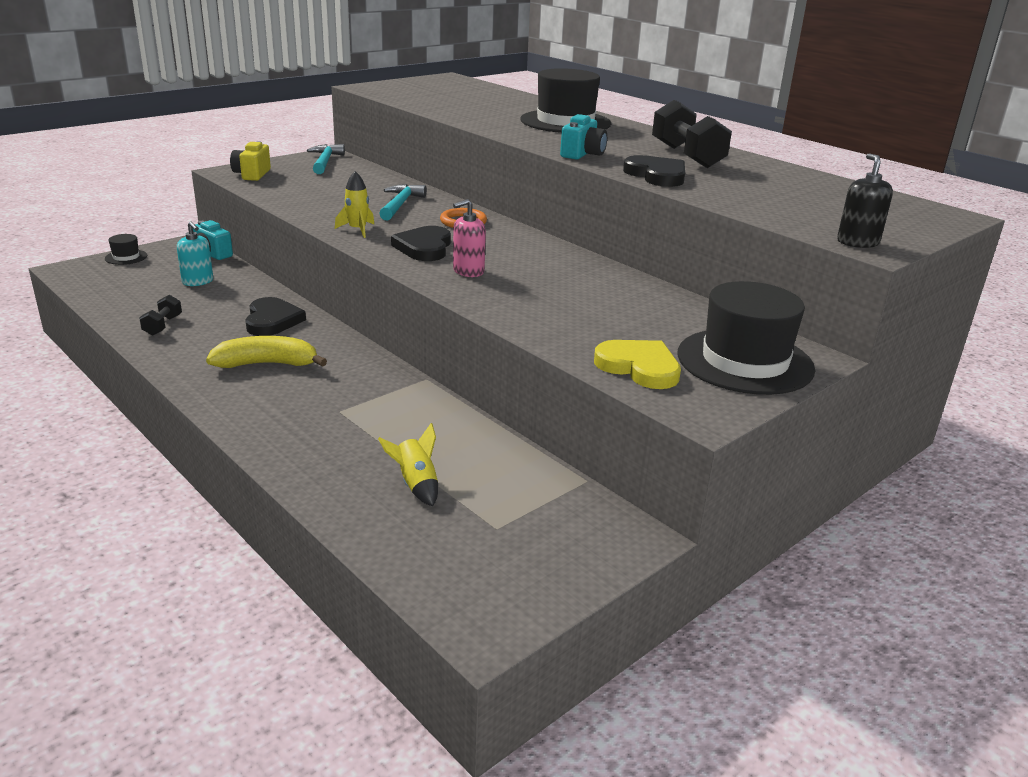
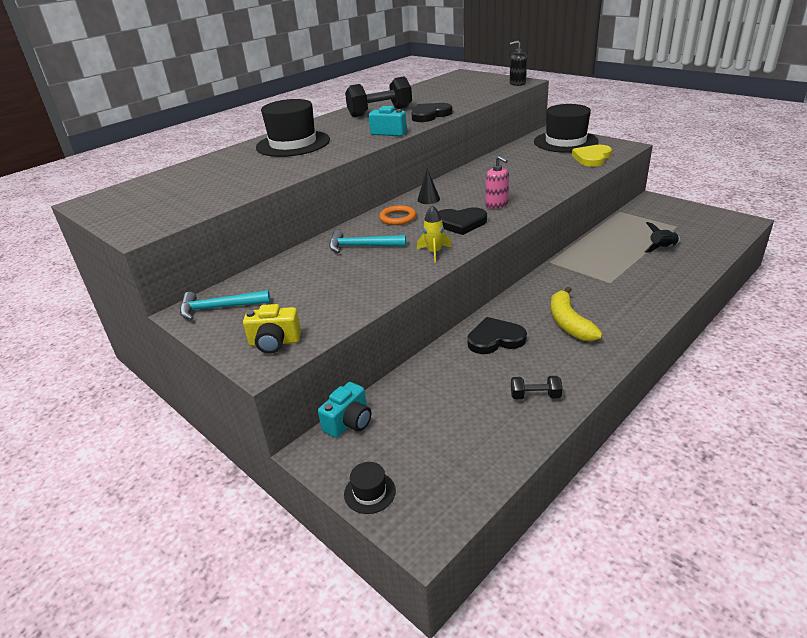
camera: 90 degrees left, 5 degrees up
(198, 281) = (427, 407): turquoise soap dispenser -> none
(416, 484) = (662, 248): yellow rocket -> black rocket
(512, 239) = (428, 199): none -> black cone

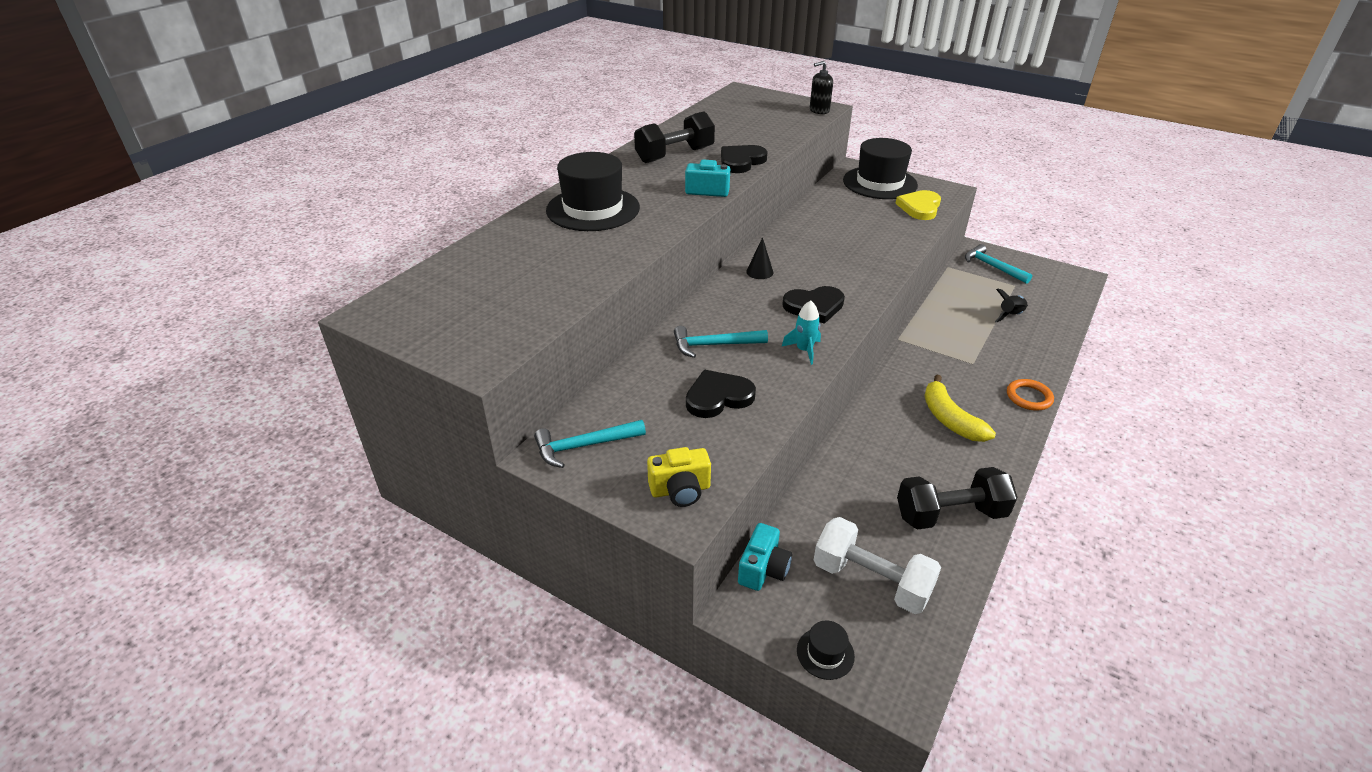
camera: 15 degrees left, 5 degrees up
(397, 218) = (736, 301): orange ring -> orange ring (1029, 397)
(434, 252) = (804, 350): yellow rocket -> turquoise rocket
(438, 440) = (871, 580): none -> white dumbbell
(495, 339) = (880, 446): black heart -> black heart (718, 397)
(496, 205) = (843, 278): pink soap dispenser -> none
(535, 396) = (950, 514): black dumbbell -> black dumbbell, size x2.00
(661, 212) = (992, 267): none -> turquoise hammer

